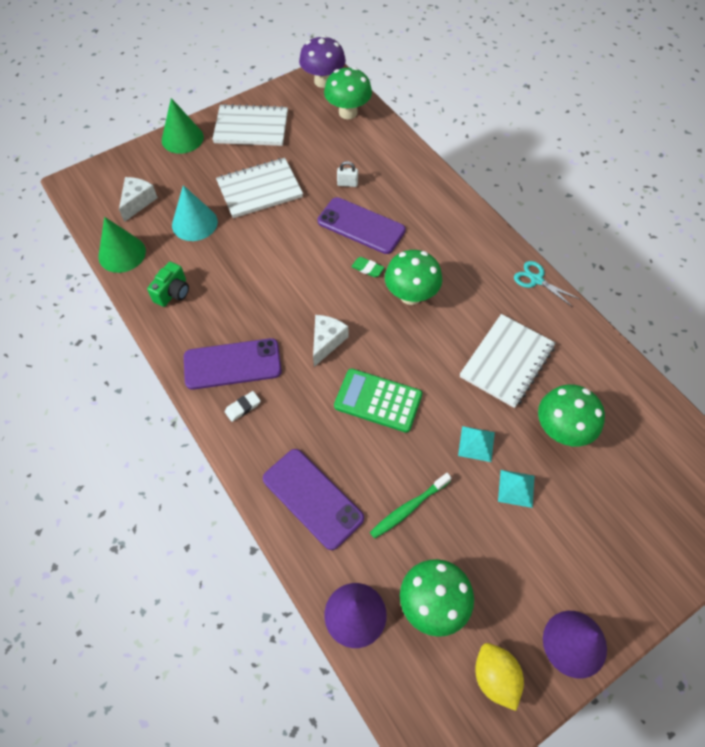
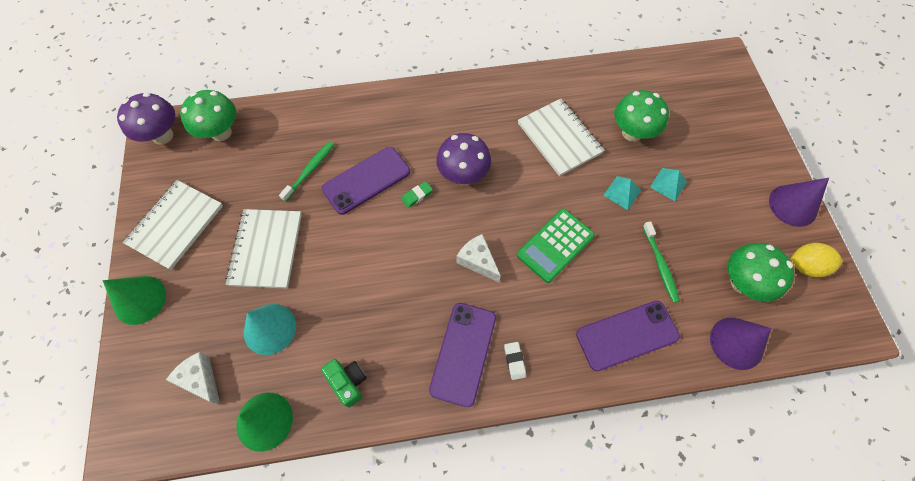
camera: 65 degrees left, 5 degrees up
(347, 184) = (310, 170): white padlock -> green toothbrush
(411, 295) = (463, 175): green mushroom -> purple mushroom
(536, 280) = (494, 83): turquoise scissors -> none

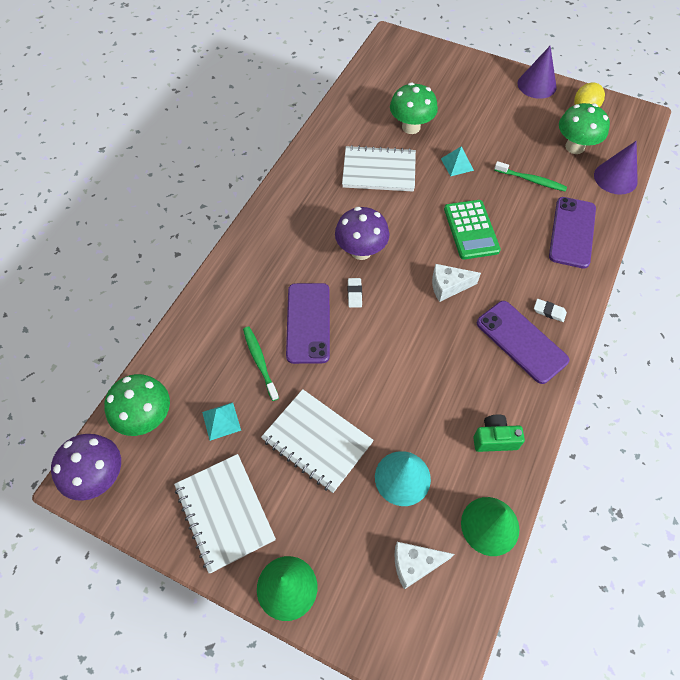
camera: 55 degrees left, 5 degrees down
(417, 195) = (354, 294): green eraser -> white eraser
(668, 184) = (470, 135): turquoise pyramid -> turquoise pyramid (221, 421)

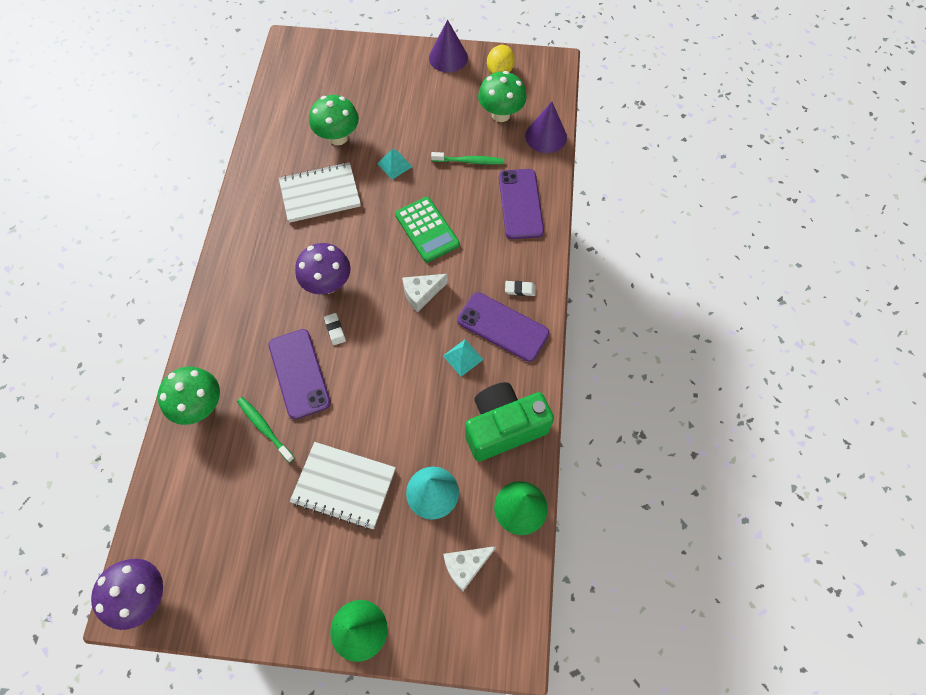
camera: 20 degrees left, 5 degrees up
(146, 418) = (171, 522): green mushroom -> green mushroom (201, 406)
(221, 421) = (246, 499): turquoise pyramid -> turquoise pyramid (463, 357)
(225, 512) = (279, 584): white notebook -> none
(494, 439) = (503, 427): green camera -> green camera, size x1.96

